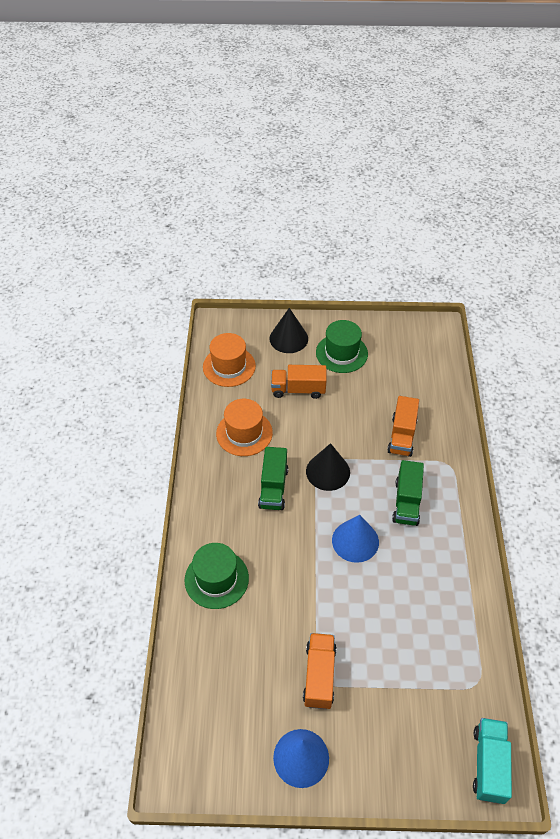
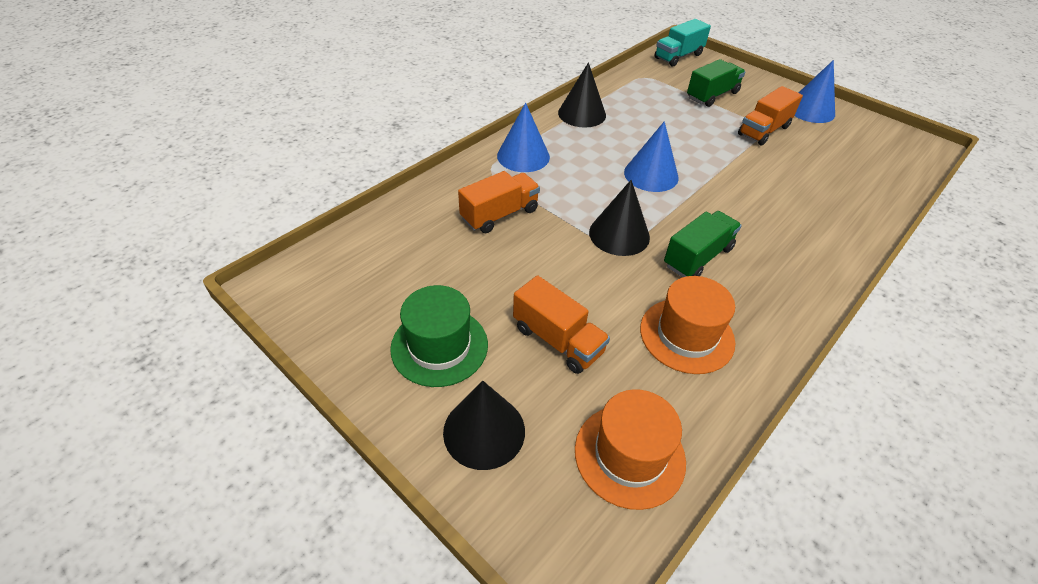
camera: 140 degrees left, 5 degrees down
(216, 579) = (823, 224): green hat -> none
(406, 502) = (568, 170): green truck -> green truck (712, 95)
(446, 492) = (523, 156): none -> blue cone
(464, 574) = (582, 114): none -> black cone

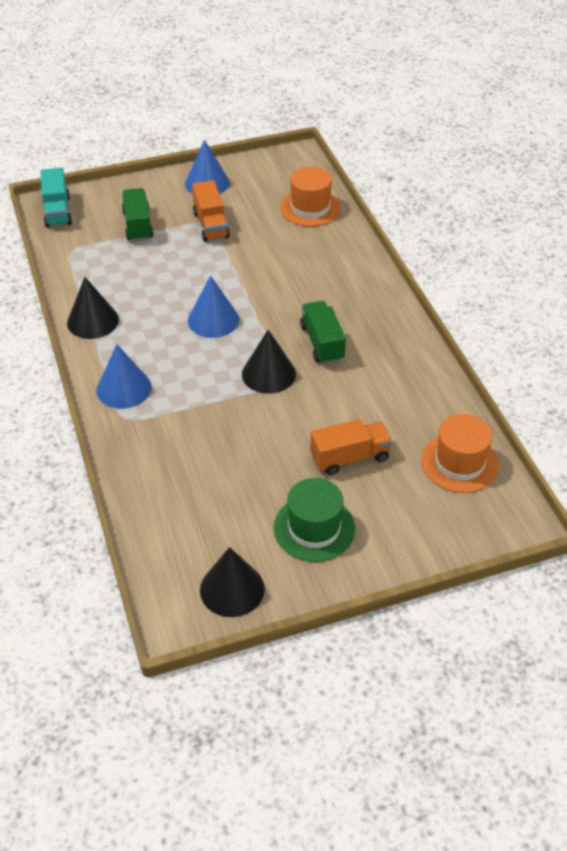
camera: 60 degrees left, 0 degrees up
(484, 431) = (402, 529): black cone -> black cone (232, 589)
(499, 214) = (192, 436): orange truck -> none
(686, 335) = (387, 387): orange hat -> orange hat (310, 208)

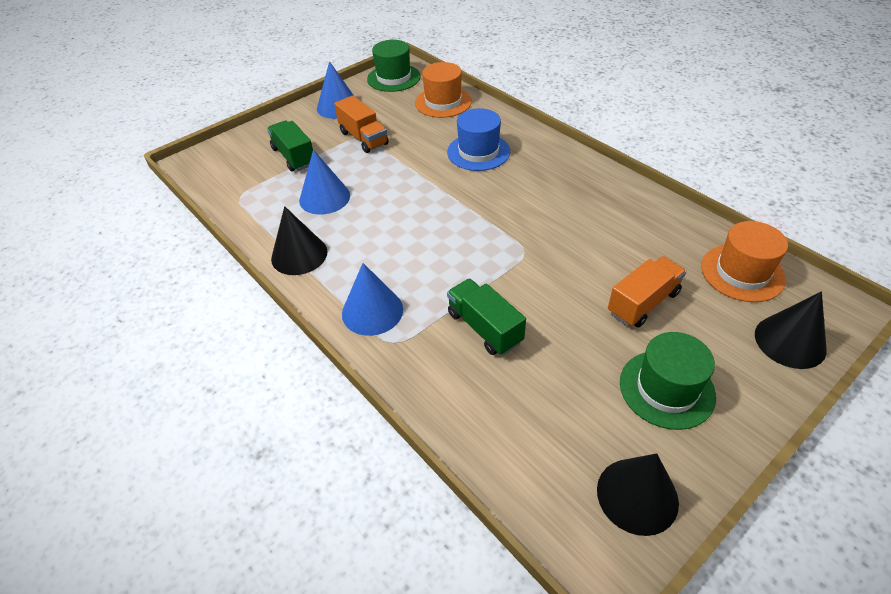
camera: 20 degrees left, 0 degrees up
(57, 211) = (206, 166): turquoise truck -> none
(213, 320) = (420, 217): blue cone -> blue cone (324, 197)
(268, 374) = (507, 249): black cone -> black cone (790, 341)
(280, 165) = (393, 78): none -> green hat
(308, 272) = (478, 152): none -> blue hat
(322, 343) = (536, 207): green truck -> green truck (484, 328)

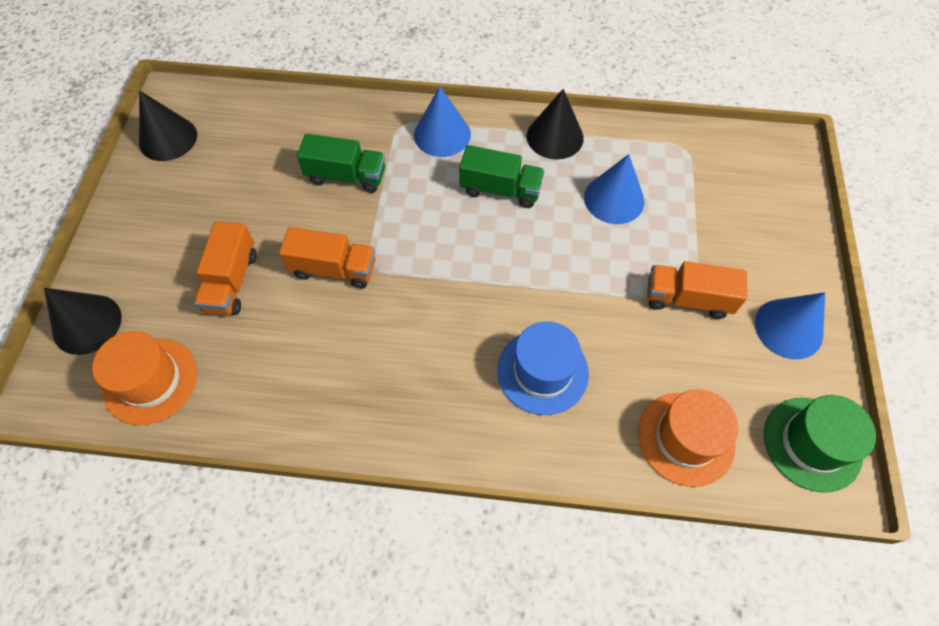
camera: 135 degrees right, 15 degrees up
(294, 157) = (713, 222): green truck -> green truck (500, 189)
(555, 266) = (334, 269): none -> orange truck
(666, 389) = (177, 216): green hat -> none

